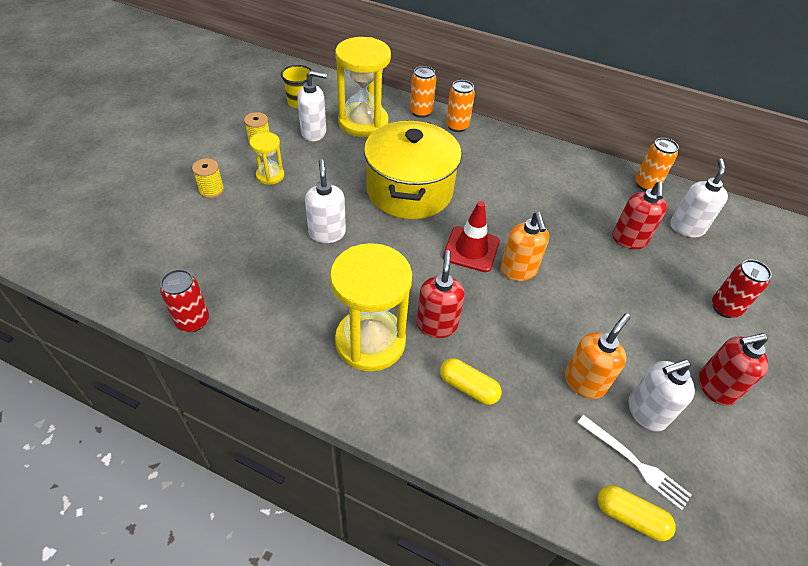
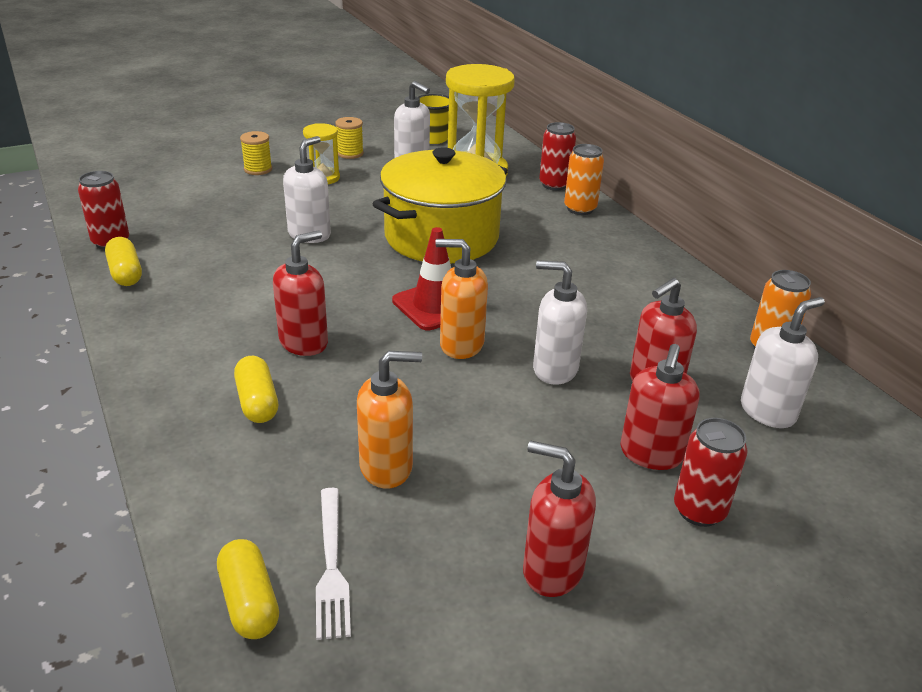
camera: 40 degrees right, 15 degrees down
(245, 342) = (125, 273): none -> yellow capsule
(370, 341) = (224, 323): yellow hourglass -> none
(421, 112) = (554, 185): orange can -> red can
(518, 271) = (461, 345): orange soap dispenser -> orange soap dispenser turned 75 degrees clockwise
(646, 412) = (418, 534): white soap dispenser -> white soap dispenser (554, 369)
(674, 287) = (651, 454): none -> red soap dispenser

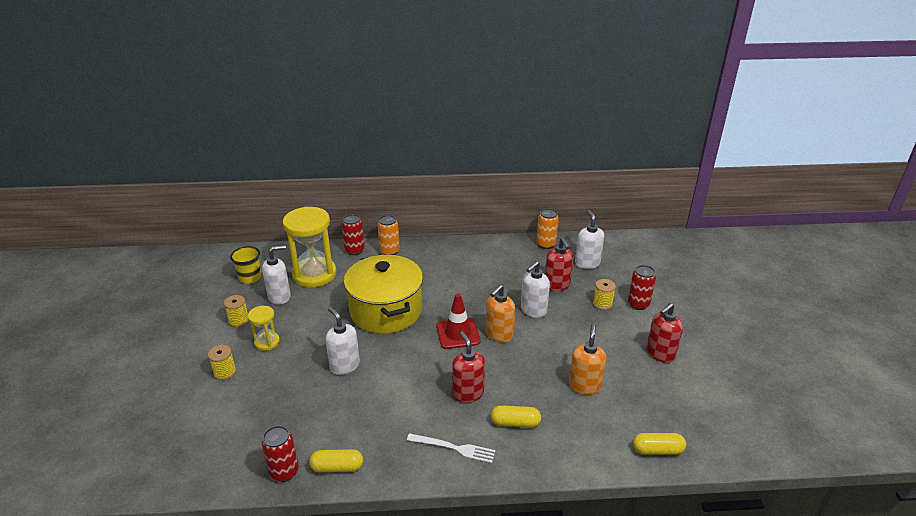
camera: 65 degrees left, 0 degrees up
(331, 565) = (642, 419): white fork -> white fork (454, 448)
(651, 454) = (602, 304): red soap dispenser -> yellow spool

